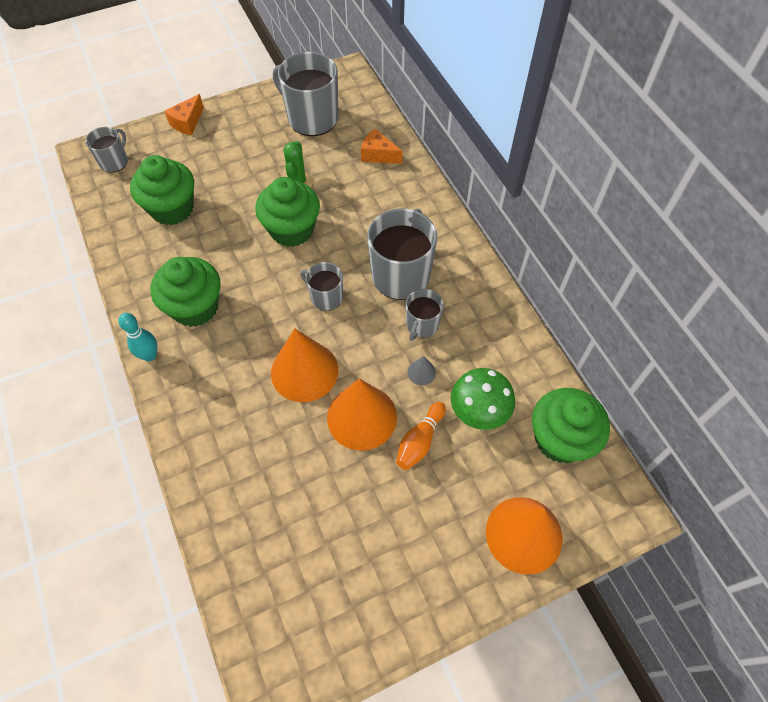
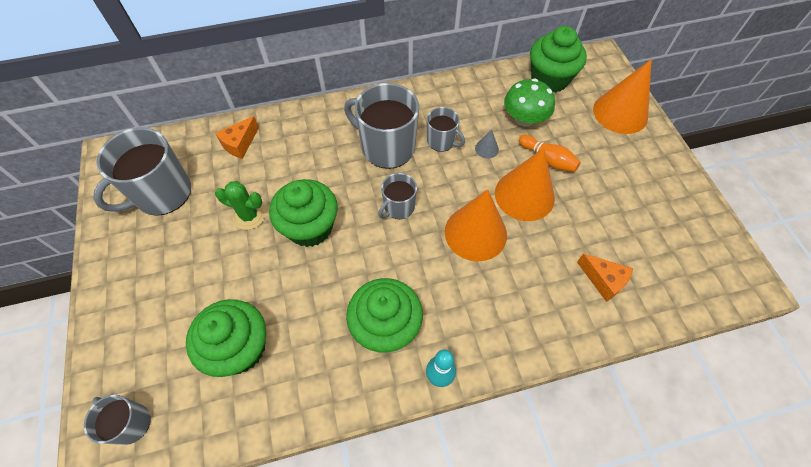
camera: 80 degrees left, 0 degrees up
(187, 122) = (103, 326): orange cheese -> orange cheese (603, 280)

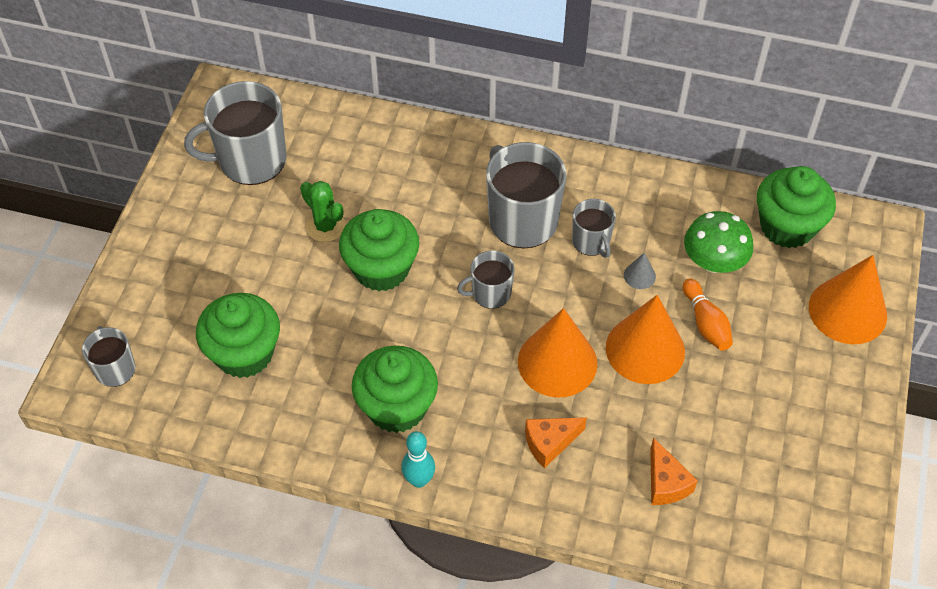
camera: 30 degrees right, 5 degrees down
(240, 144) = (360, 141): orange cheese -> orange cheese (549, 443)

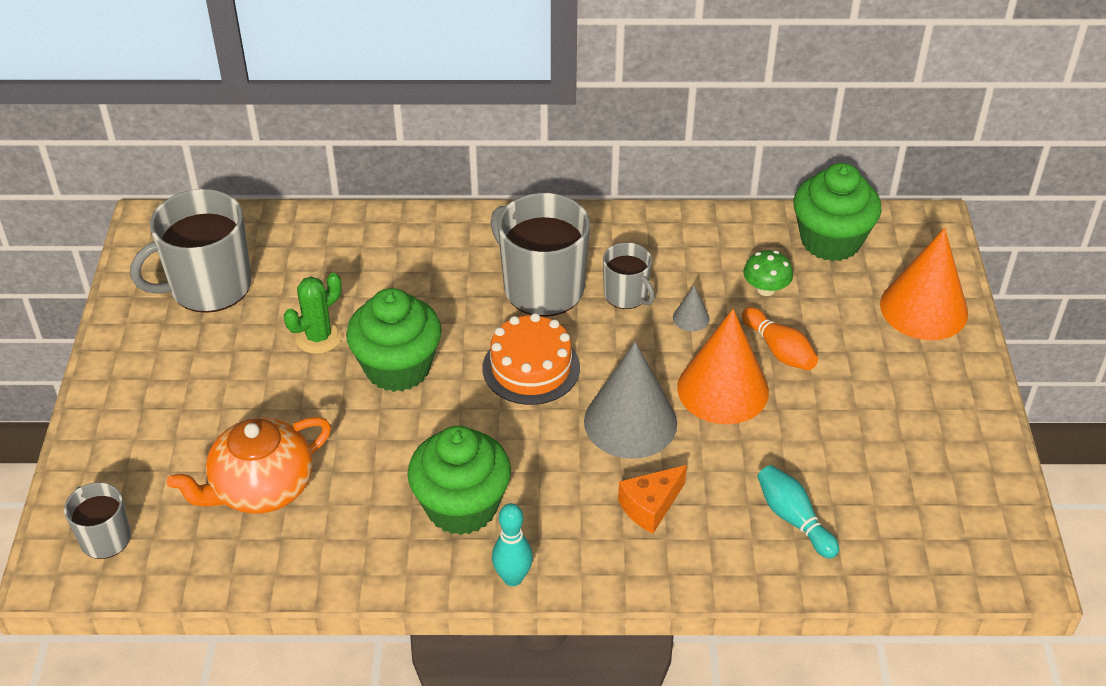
camera: 15 degrees left, 10 degrees down
(244, 353) = (261, 488): green cupcake -> orange teapot
(325, 226) = (318, 337): green cactus -> green cactus turned 75 degrees counterclockwise
(490, 293) = (531, 368): grey mug -> orange cake
(557, 362) = (630, 422): orange cone -> grey cone
(665, 483) = (793, 519): orange cheese -> turquoise bowling pin
(713, 261) = (766, 289): green mushroom -> green mushroom, size x0.64

